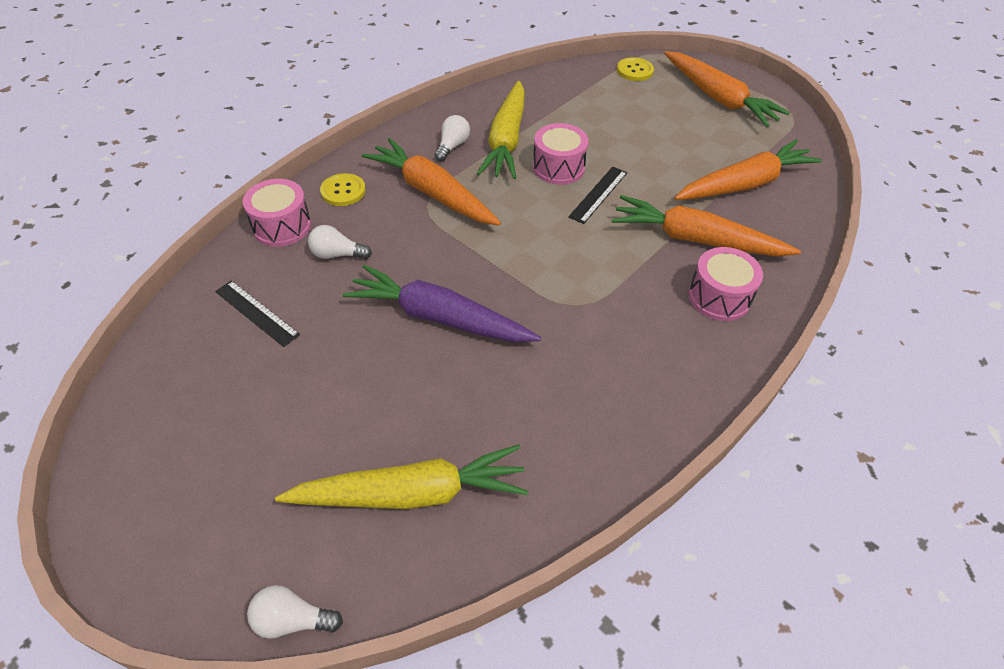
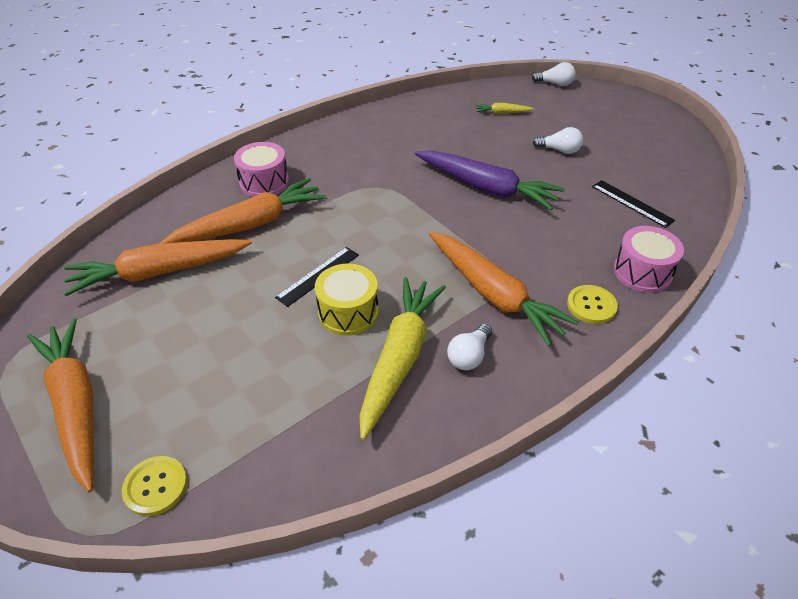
camera: 170 degrees left, 5 degrees down
(337, 254) = (579, 241): white light bulb -> white light bulb (559, 150)
(411, 493) = (502, 113): yellow carrot -> yellow carrot, size x0.43
(558, 167) = (348, 312): pink drum -> yellow drum
(696, 239) = (250, 224): orange carrot -> orange carrot turned 60 degrees counterclockwise

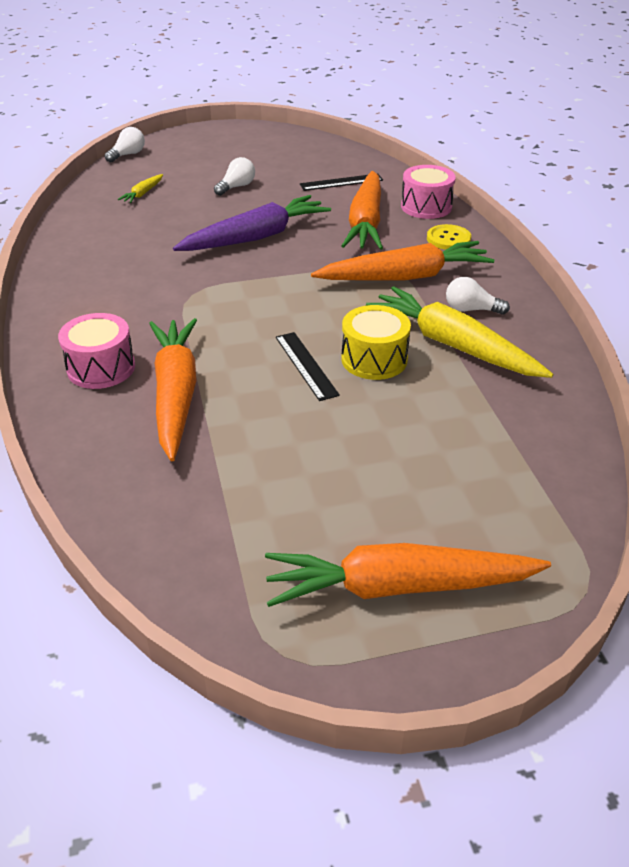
camera: 65 degrees left, 5 degrees down
(155, 486) = (542, 532): yellow button -> none
(159, 272) = (205, 484): orange carrot -> orange carrot (365, 222)
(469, 356) = (471, 310): white light bulb -> white light bulb turned 135 degrees clockwise

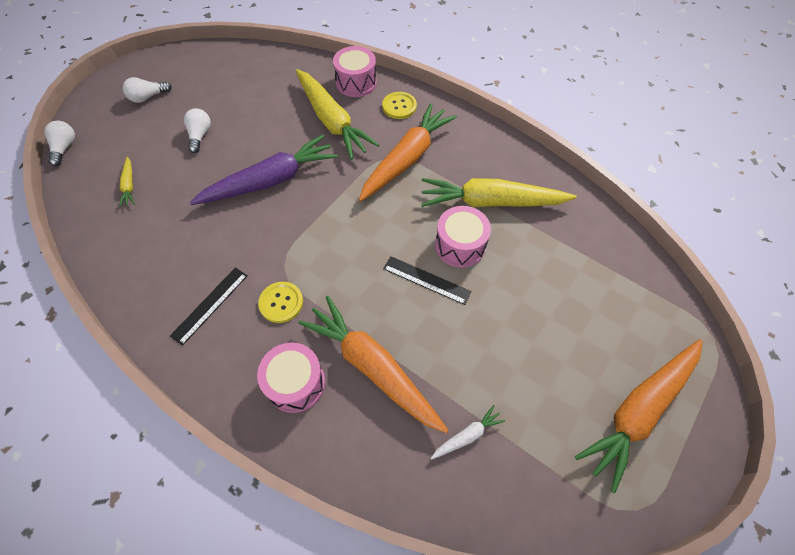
camera: 40 degrees left, 20 degrees up
(159, 314) = (281, 303): none -> yellow button
(193, 488) = (467, 435): none -> white carrot
(256, 237) = (270, 180): purple carrot -> purple carrot turned 45 degrees clockwise
(341, 182) = (274, 88): black ruler -> black ruler (210, 305)
(365, 222) = (332, 121): orange carrot -> yellow carrot
(374, 359) = (460, 245): yellow drum -> pink drum
(471, 310) = (472, 164): white light bulb -> white light bulb (148, 97)

